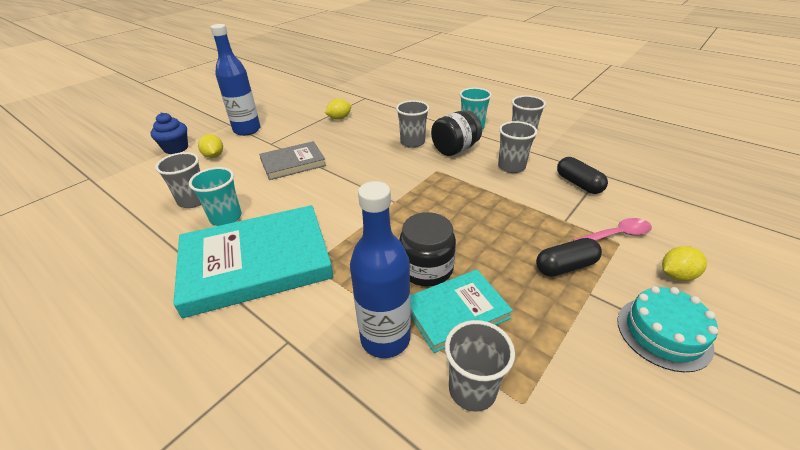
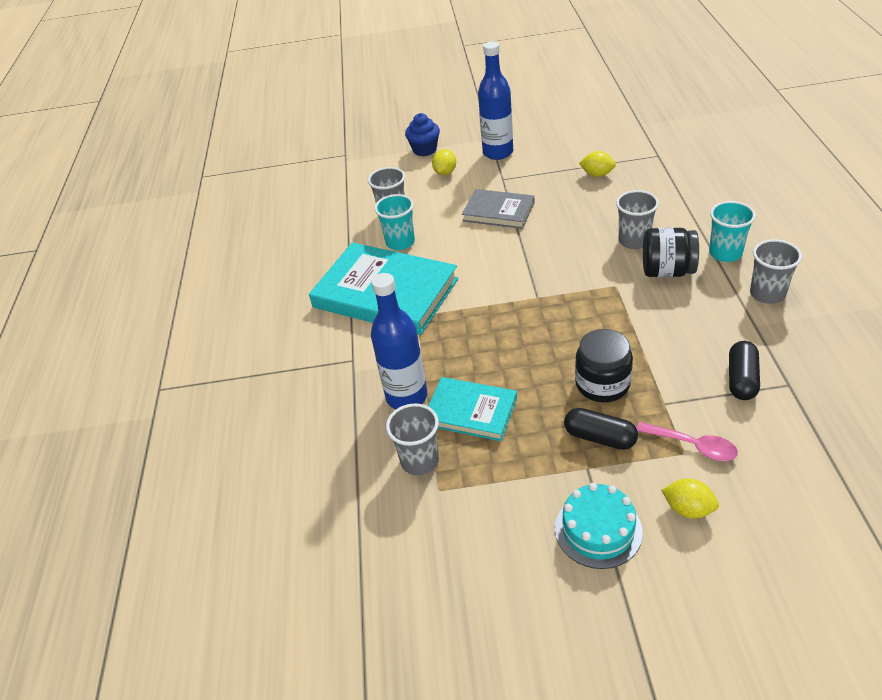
camera: 50 degrees right, 5 degrees up
(426, 268) = (490, 368): black jar -> black jar (602, 384)
(511, 167) = (697, 322): grey cup -> none

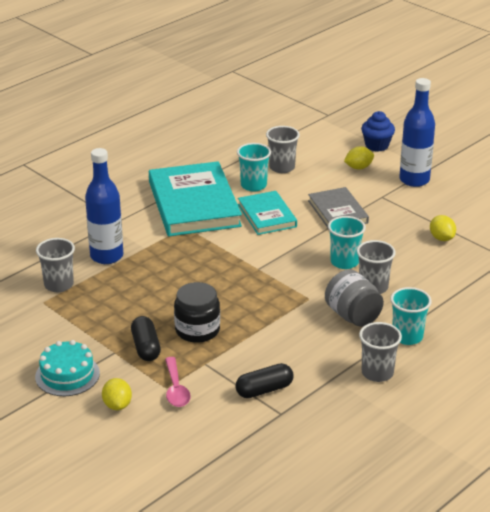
camera: 45 degrees right, 10 degrees down
(471, 411) = (118, 286): turquoise book -> turquoise book (267, 215)
(579, 240) = (344, 262): none -> turquoise cup
(667, 271) = (353, 316): black jar -> grey jar

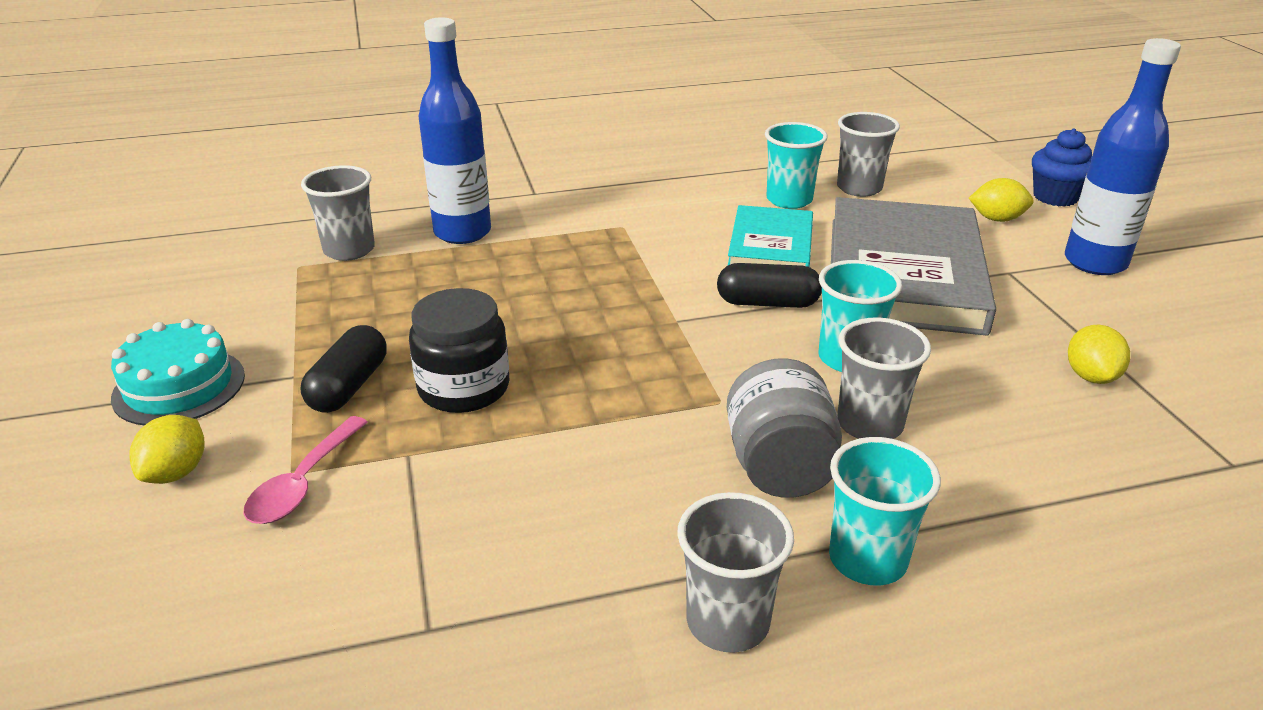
camera: 30 degrees right, 0 degrees up
(194, 204) = (669, 200): turquoise book -> none
(264, 390) = (453, 556): black capsule -> black capsule (767, 303)
(337, 212) = (903, 273): grey book -> grey book, size x1.79

